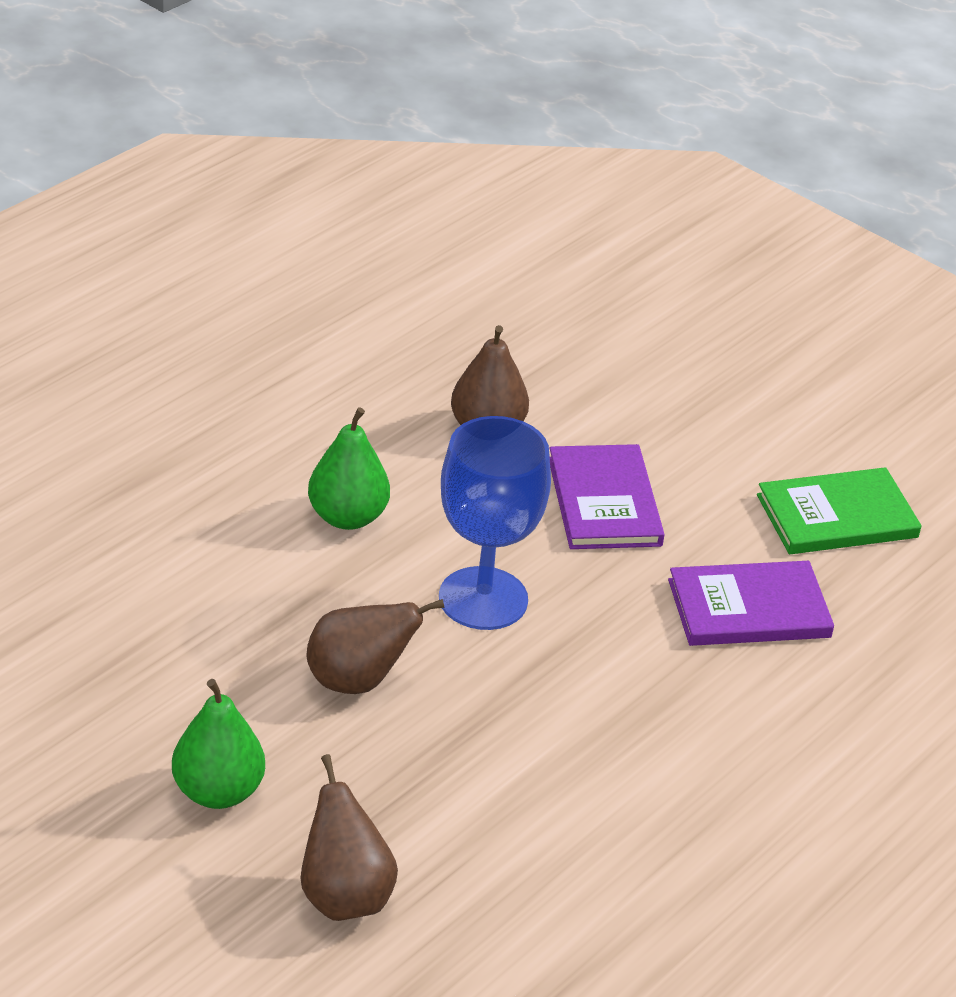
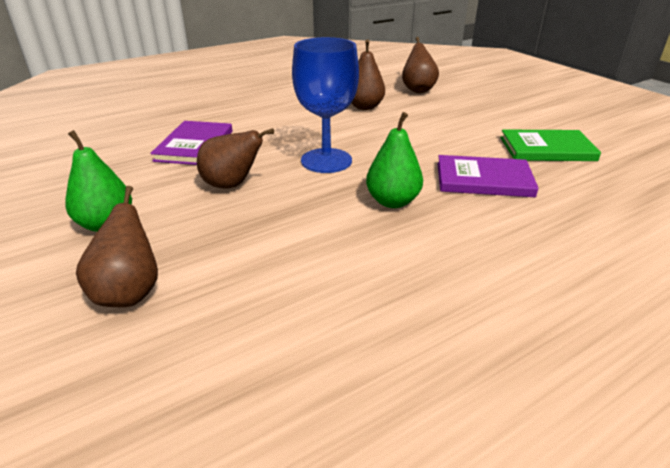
camera: 20 degrees right, 5 degrees down
(347, 517) = (276, 127): green pear -> green pear (392, 201)
(570, 355) = (418, 90): none -> brown pear
(604, 502) = (413, 133): purple book -> purple book (194, 146)

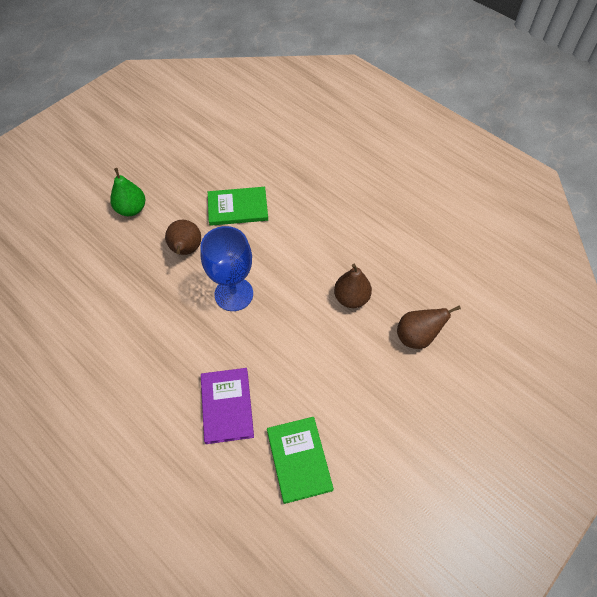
camera: 75 degrees right, 25 degrees up
(129, 293) = (76, 247): brown pear -> none
(194, 146) = (238, 208): purple book -> green book
(392, 201) = (182, 347): green pear -> none

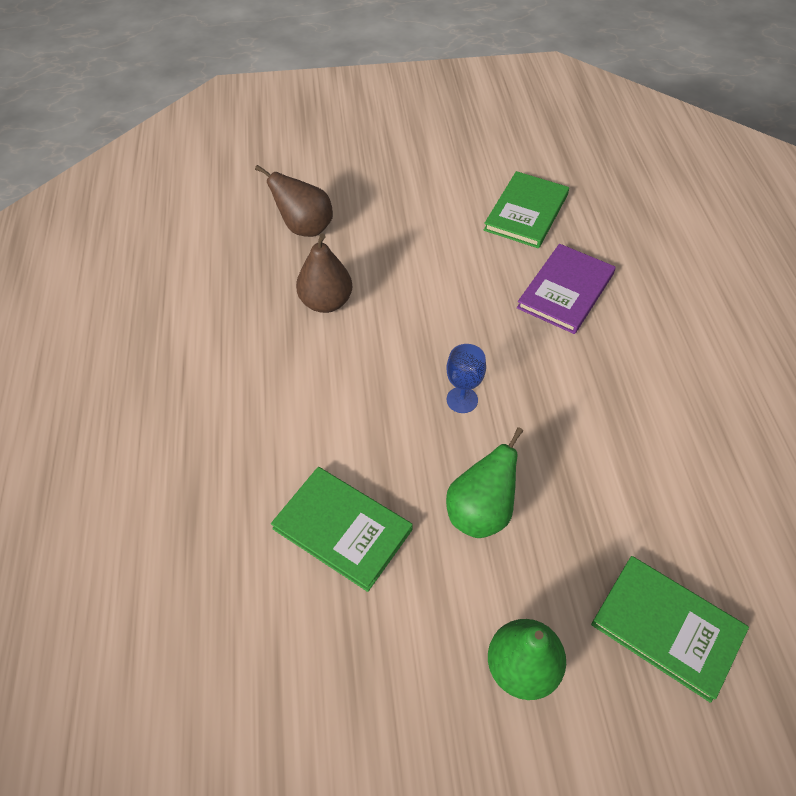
camera: 140 degrees left, 5 degrees down
(80, 257) = (667, 628): none -> green book
(186, 250) = (480, 512): brown pear -> green pear
(234, 294) = (462, 400): blue goblet -> blue goblet, size x0.49

